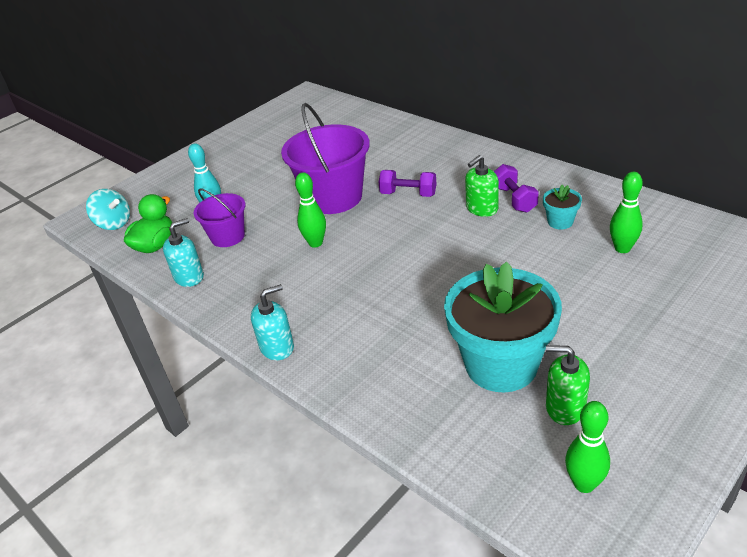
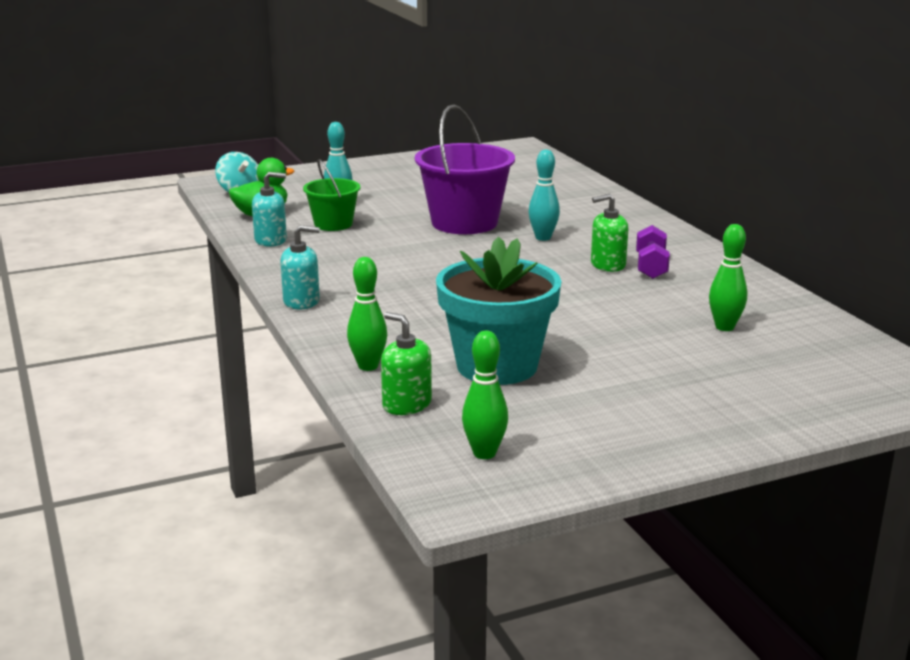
camera: 20 degrees right, 15 degrees down
(228, 236) = (333, 224): purple bucket -> green bucket
(315, 243) = (411, 248): green bowling pin -> green bowling pin (368, 366)
(408, 194) = (543, 238): purple dumbbell -> turquoise bowling pin
(560, 222) = (680, 293): turquoise flower pot -> none
(565, 407) = (525, 407): green soap dispenser -> green soap dispenser (406, 404)

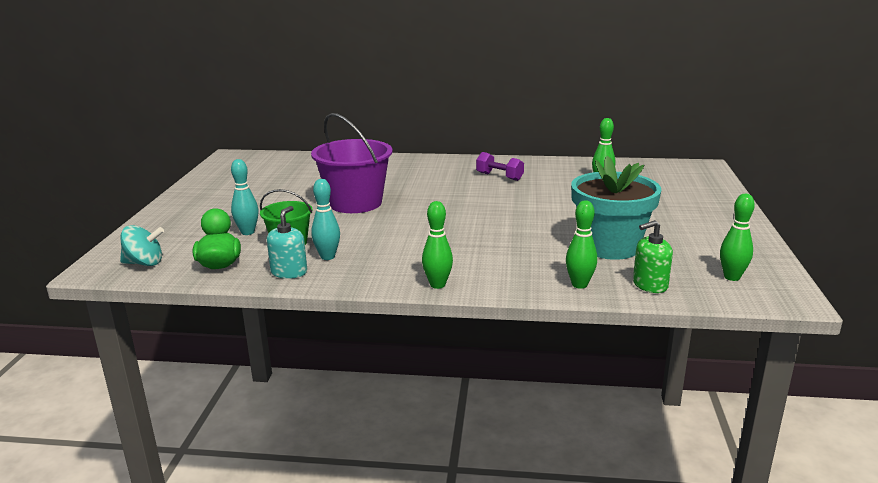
camera: 60 degrees left, 0 degrees up
(301, 301) = (437, 285): turquoise soap dispenser -> green bowling pin
(543, 238) = (416, 189): turquoise bowling pin -> turquoise bowling pin (327, 257)
(607, 265) = (483, 185): green soap dispenser -> none

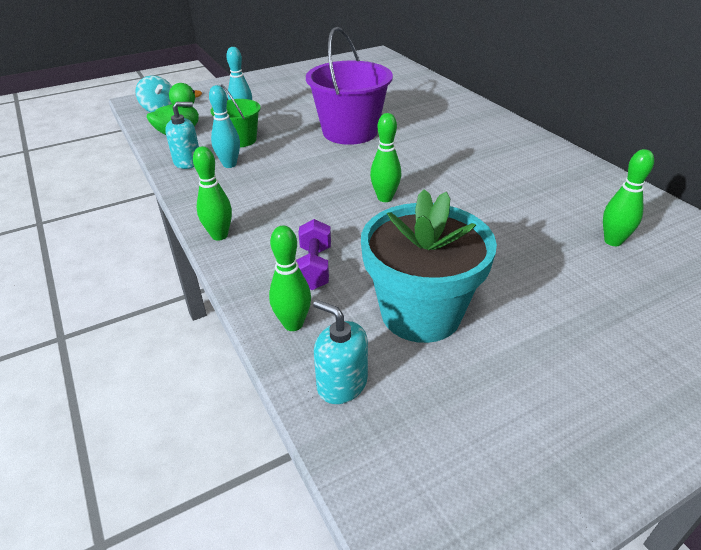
camera: 55 degrees right, 15 degrees up
(499, 177) = (519, 171): purple dumbbell -> purple dumbbell (314, 268)
(650, 285) = (342, 384): green soap dispenser -> turquoise soap dispenser
(732, 277) = (443, 466): green bowling pin -> green bowling pin (385, 198)

